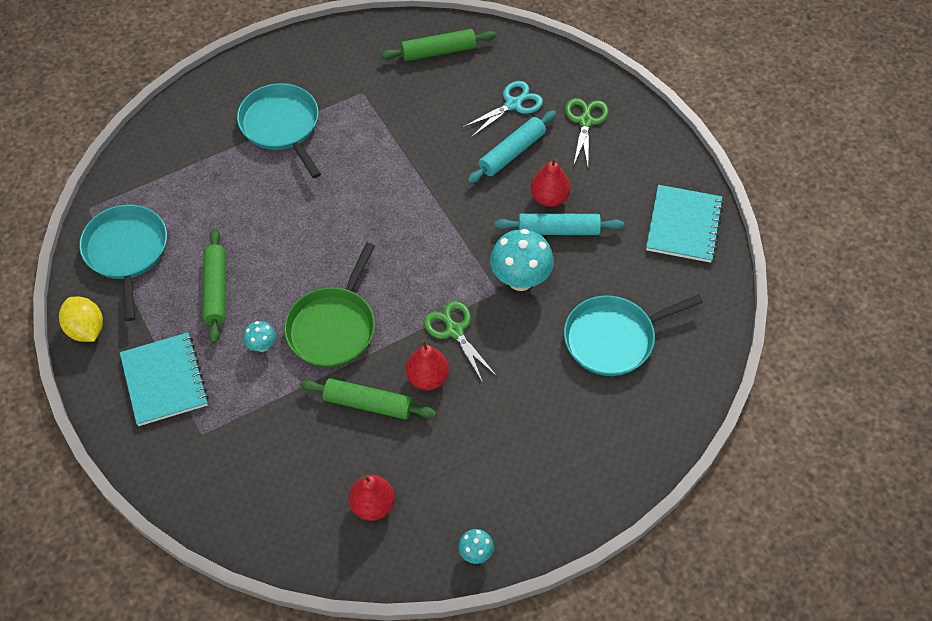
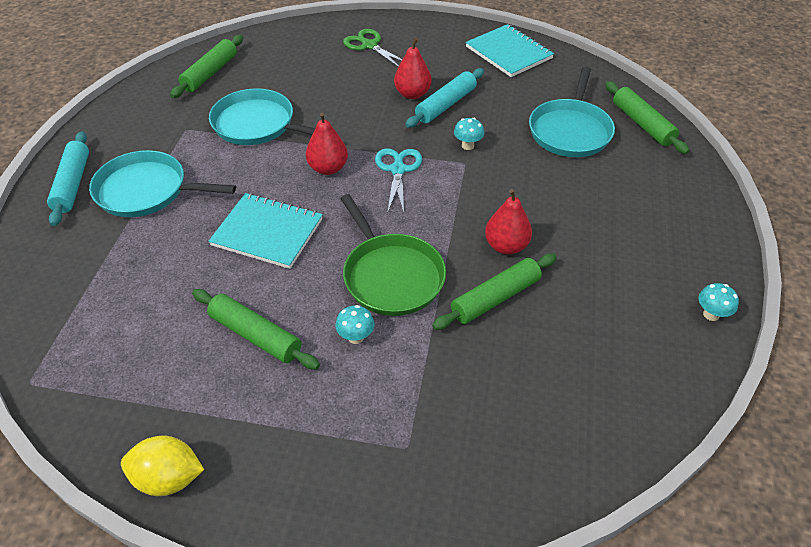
camera: 50 degrees left, 10 degrees down
(126, 252) = (122, 382): turquoise pan -> turquoise pan (258, 124)
(164, 380) = (311, 442): turquoise notebook -> turquoise notebook (267, 232)
(372, 505) = (607, 356): red pear -> red pear (328, 168)
(454, 330) = (475, 205): green scissors -> none
(512, 152) = (349, 89): turquoise rolling pin -> turquoise rolling pin (72, 184)
(513, 104) = (309, 66): turquoise scissors -> turquoise scissors (398, 169)
(520, 279) = (467, 146): turquoise mushroom -> turquoise mushroom, size x0.50
(679, 386) = (642, 124): none -> green rolling pin

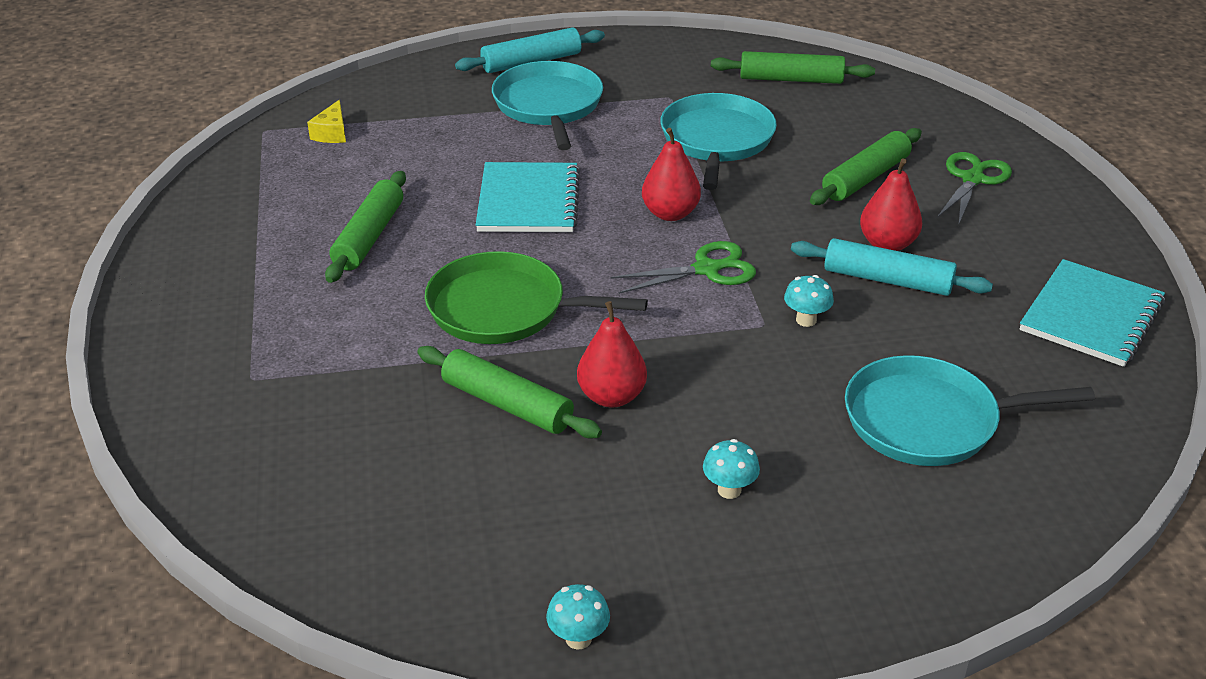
camera: 70 degrees right, 10 degrees down
(77, 332) = (332, 133): none -> yellow cheese
(168, 478) = (178, 237): yellow lemon -> none
(356, 337) = (394, 305): turquoise mushroom -> turquoise mushroom (729, 490)
(391, 276) = (504, 309): green pan -> green pan turned 60 degrees clockwise
(398, 169) = (708, 269): turquoise scissors -> green scissors
(642, 124) = (1021, 507): green rolling pin -> green rolling pin (865, 178)

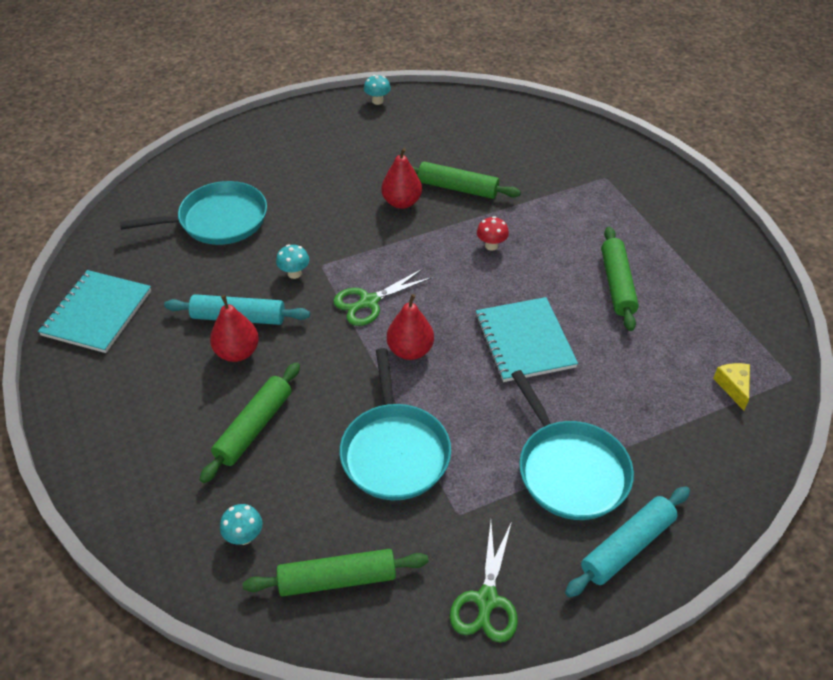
camera: 165 degrees right, 10 degrees up
(504, 309) = (491, 245): green pan -> red mushroom
(729, 490) = (325, 166): turquoise mushroom -> turquoise mushroom (244, 536)
(973, 179) = (157, 446): green scissors -> green scissors (486, 601)

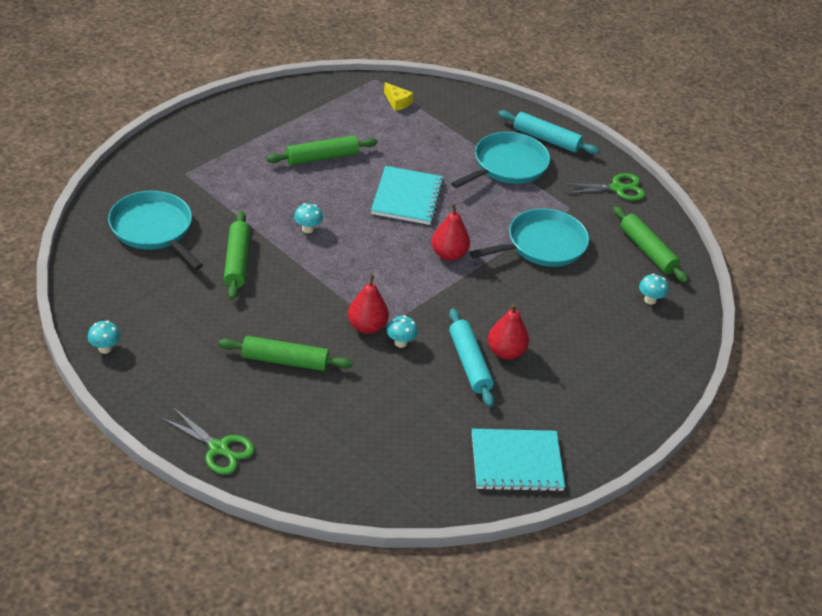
camera: 115 degrees left, 5 degrees down
(218, 220) = (356, 419): turquoise pan -> turquoise pan (154, 229)
(254, 427) = (567, 321): green rolling pin -> green rolling pin (285, 361)
(368, 302) = (411, 288): green scissors -> green scissors (219, 449)
(401, 202) = (273, 294): red pear -> red pear (367, 326)
(491, 245) = (308, 229): red mushroom -> turquoise mushroom
(524, 341) = (407, 197): turquoise notebook -> turquoise notebook turned 45 degrees counterclockwise
(733, 387) = (397, 102): yellow cheese -> yellow cheese turned 105 degrees counterclockwise

